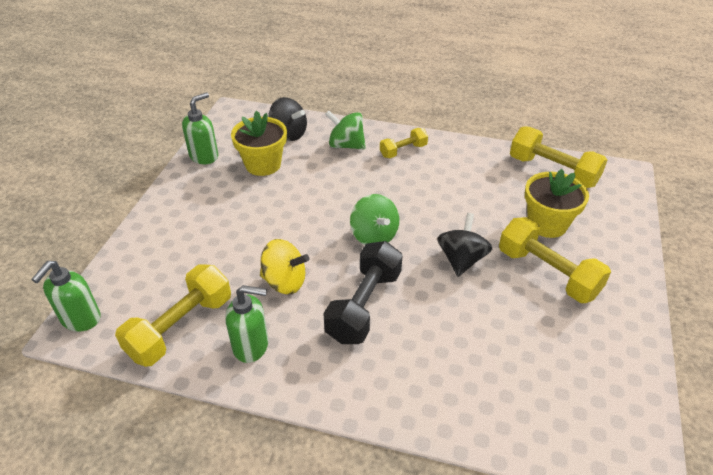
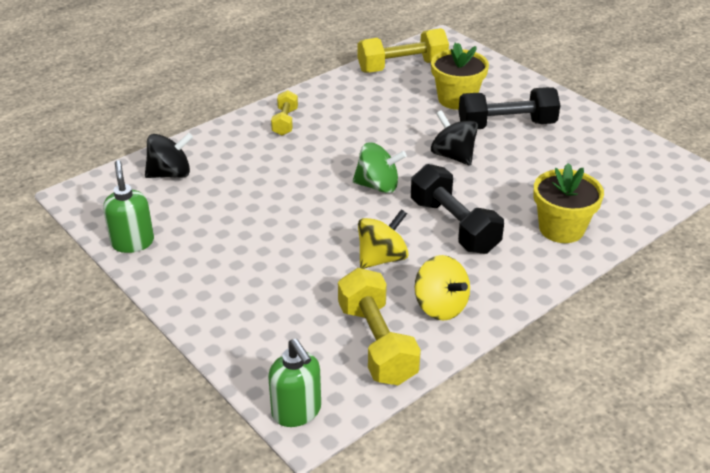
camera: 55 degrees left, 5 degrees down
(251, 346) = (440, 306): green soap dispenser -> yellow spinning top
(263, 164) = (199, 209): yellow flower pot -> yellow flower pot (561, 228)
(346, 145) = (235, 148): green spinning top -> none
(547, 273) = (506, 125): yellow dumbbell -> black dumbbell

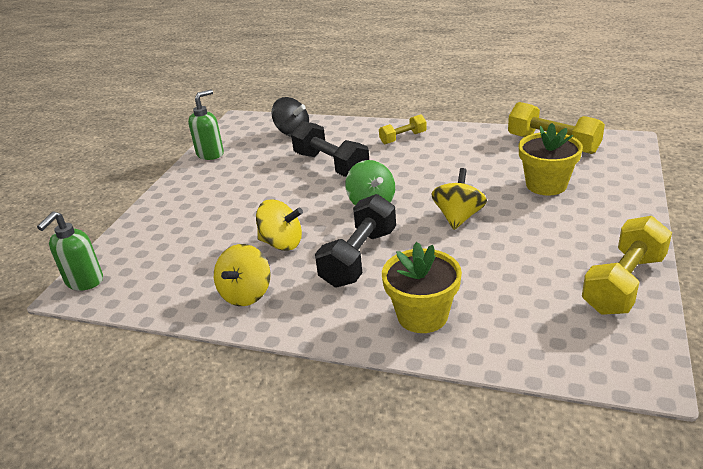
camera: 60 degrees right, 5 degrees down
(377, 343) = (179, 283): yellow dumbbell -> yellow dumbbell (623, 283)
(453, 156) = (458, 217): black spinning top -> yellow spinning top
(506, 125) = (546, 223): black dumbbell -> black dumbbell (331, 165)

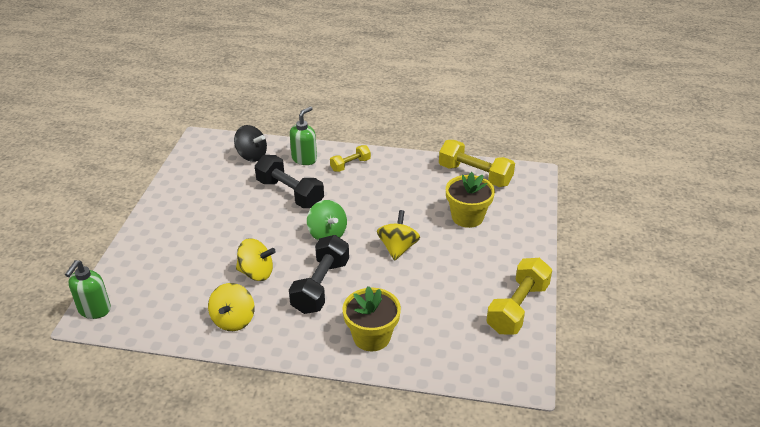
camera: 10 degrees left, 5 degrees up
(210, 154) = (179, 178): green soap dispenser -> green soap dispenser (304, 159)

